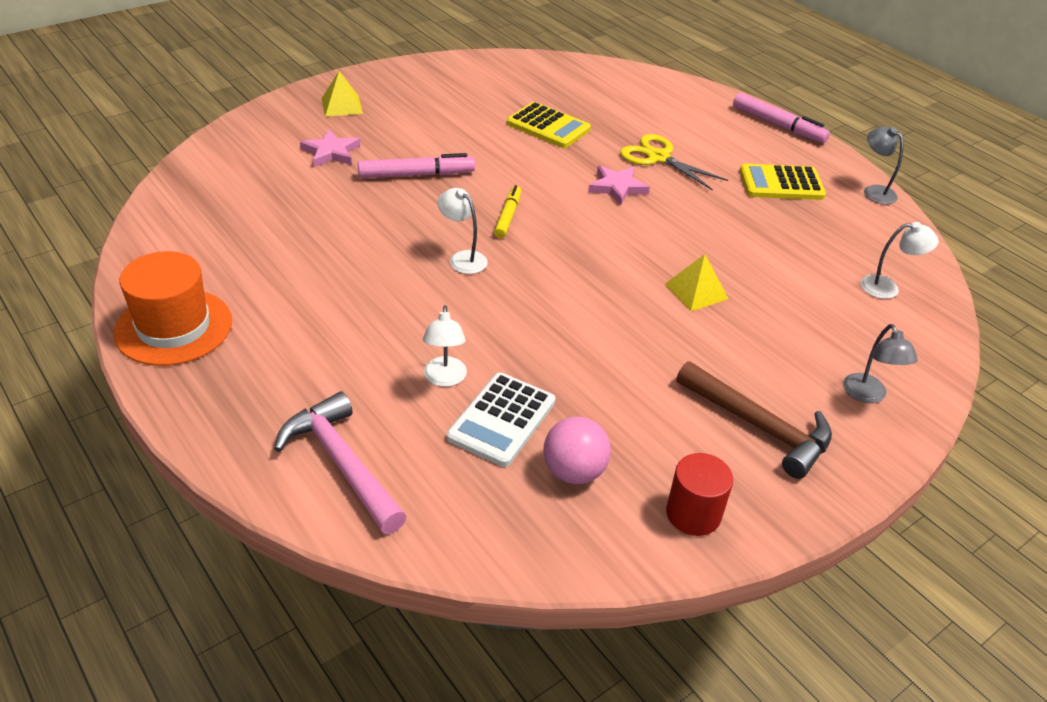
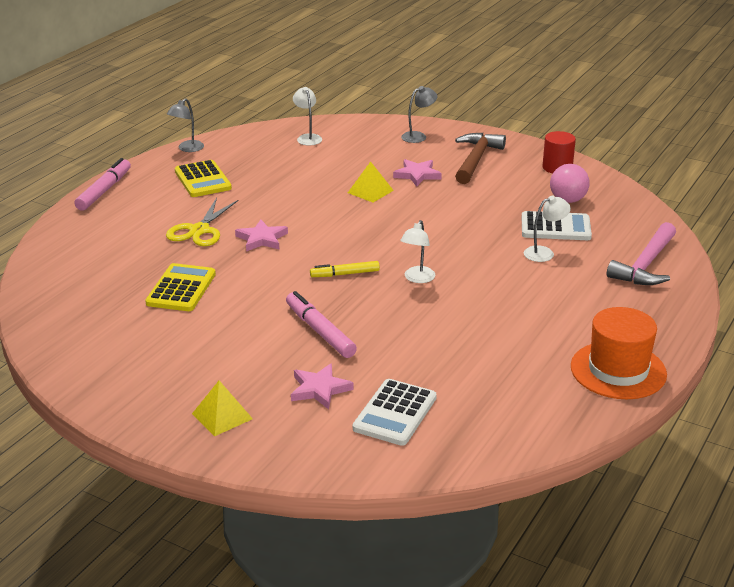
camera: 110 degrees left, 10 degrees down
(260, 176) = (395, 413): none -> white calculator
(729, 347) = (417, 175): none -> pink star

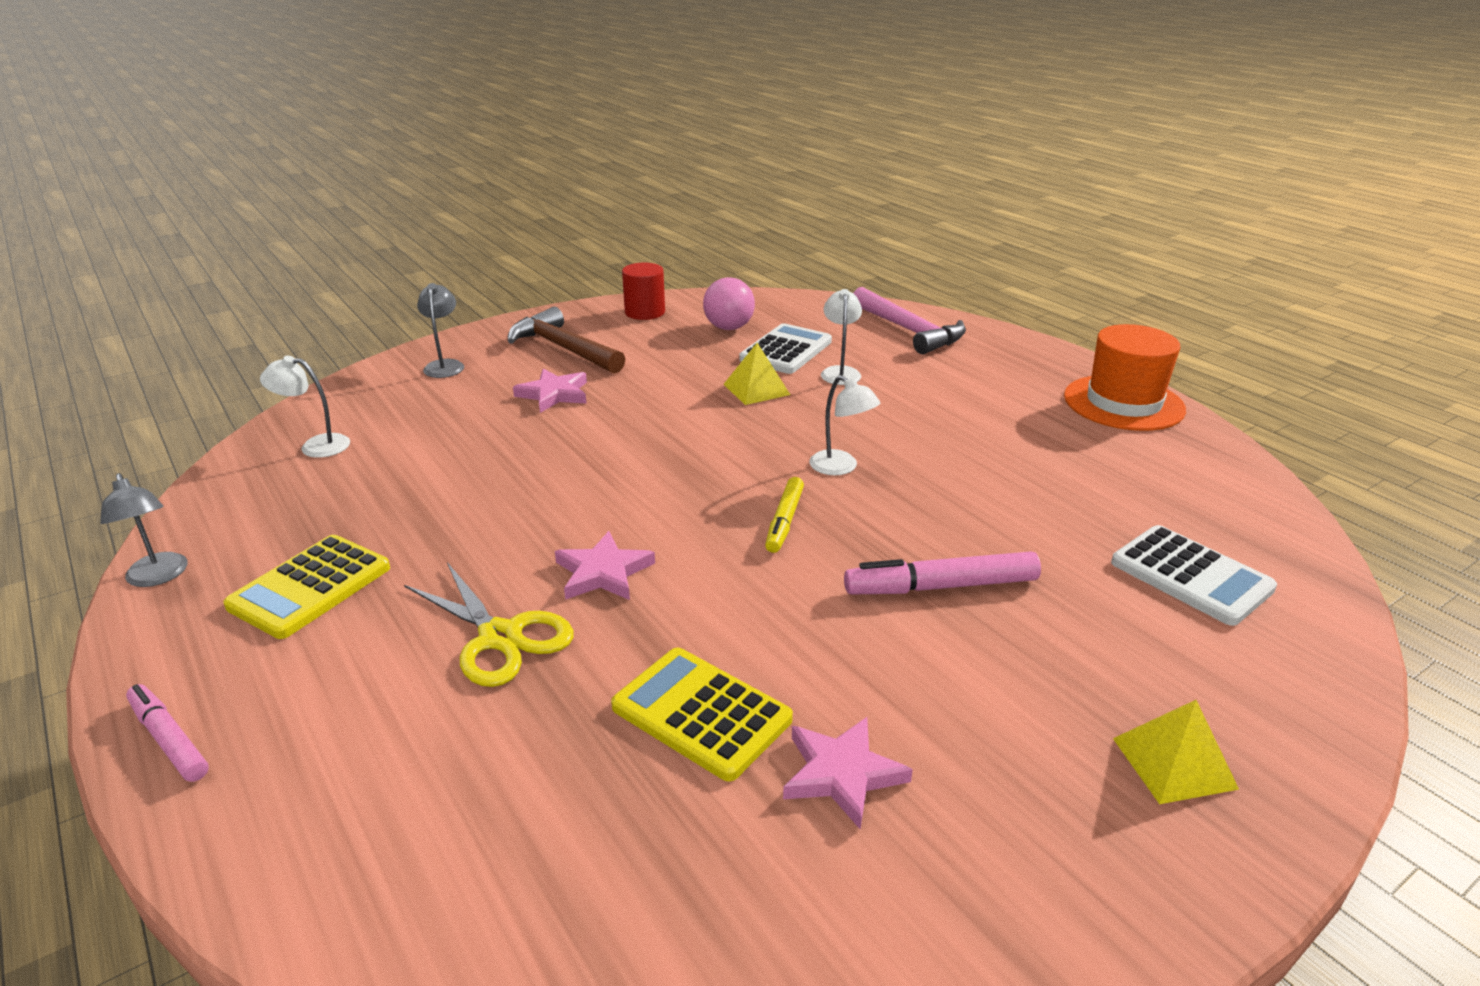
camera: 65 degrees left, 0 degrees up
(104, 190) = (169, 739): pink marker -> pink marker, size x0.66
(203, 180) = (310, 587): yellow calculator -> yellow calculator turned 120 degrees clockwise
(319, 389) = (1111, 629): pink star -> pink star (842, 774)
(370, 191) = (559, 439): yellow pyramid -> yellow pyramid (756, 389)

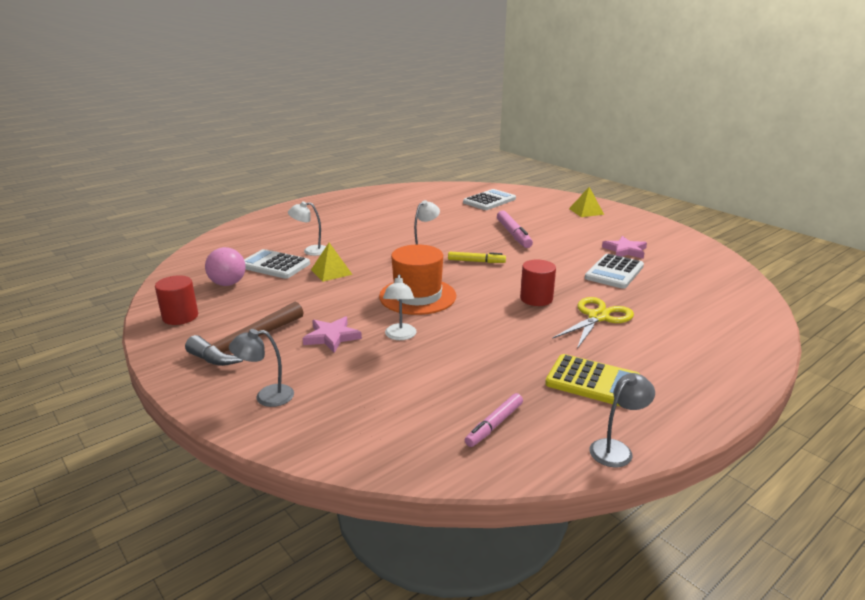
camera: 95 degrees left, 5 degrees down
(169, 739) = (727, 390): pink marker -> pink marker (494, 425)
(316, 445) = (420, 431): white lamp -> white lamp (400, 336)
(603, 572) = (536, 298): pink star -> red cylinder
(701, 713) = (614, 272): yellow calculator -> white calculator
(909, 331) = (254, 234): pink hammer -> none
(1123, 403) = (354, 198): orange hat -> orange hat (417, 296)

